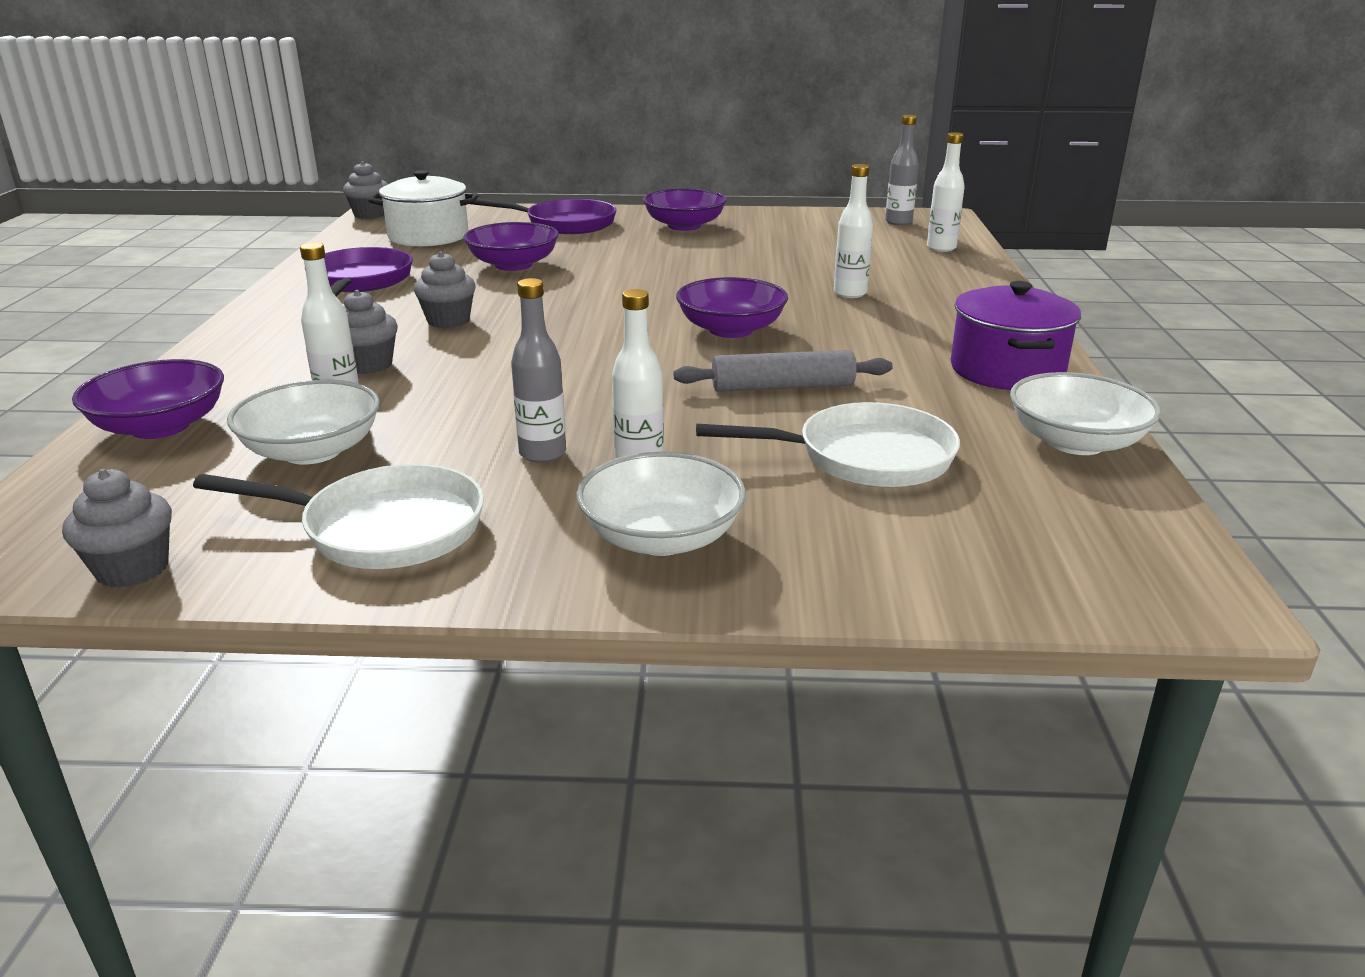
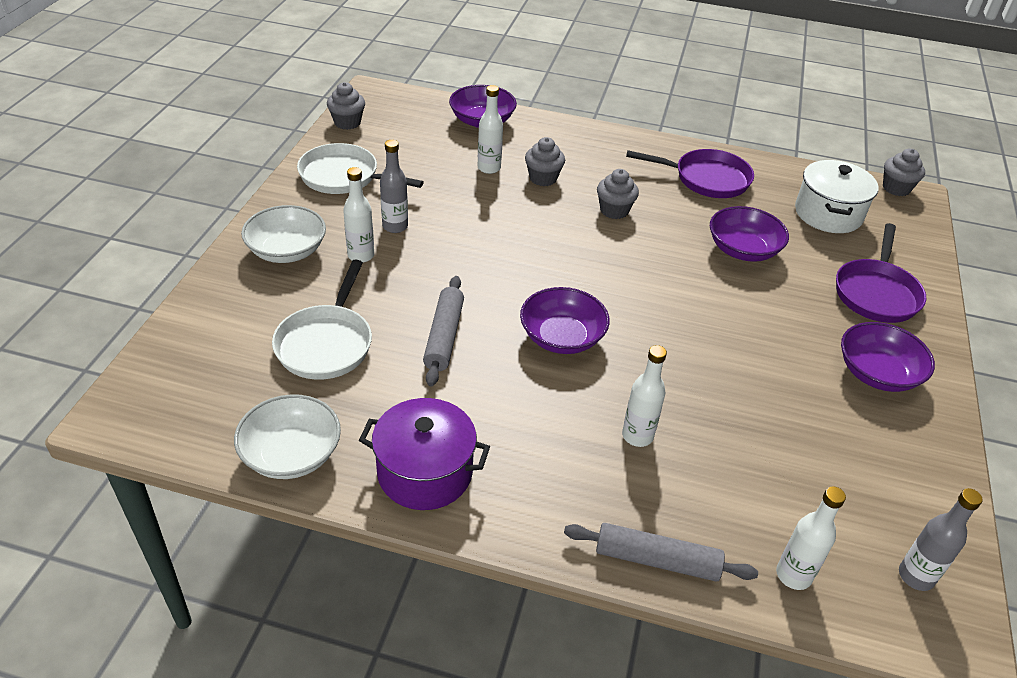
camera: 100 degrees right, 15 degrees up
(312, 451) = (433, 160): white bowl -> none
(383, 529) = (344, 177): white pan -> white pan turned 90 degrees clockwise
(983, 282) = (656, 560): none -> grey rolling pin

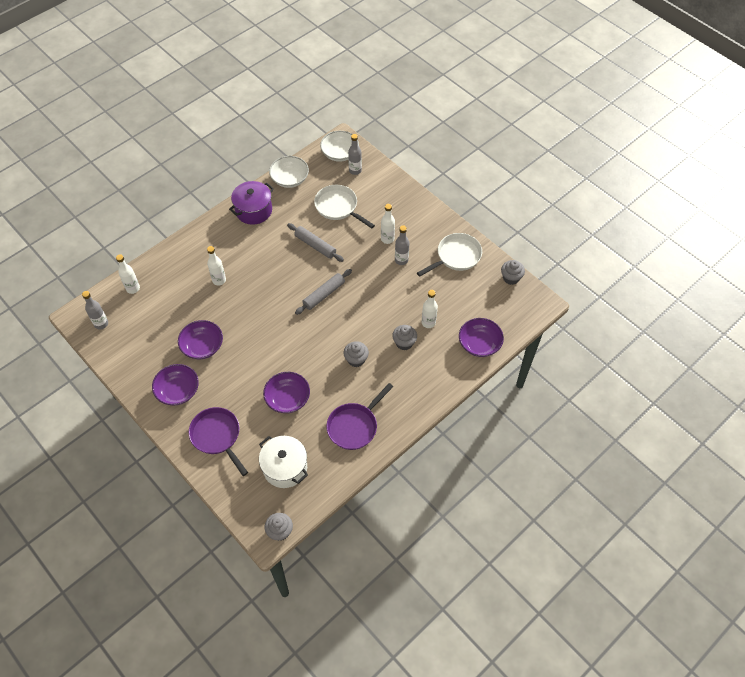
camera: 125 degrees right, 15 degrees up
(206, 358) = (355, 170): none -> grey bottle
(287, 251) = (408, 215): white bowl -> white bowl (340, 153)
(562, 337) = (285, 285): purple bowl -> purple bowl (202, 346)
(656, 560) = (170, 254): grey rolling pin -> grey rolling pin (324, 294)

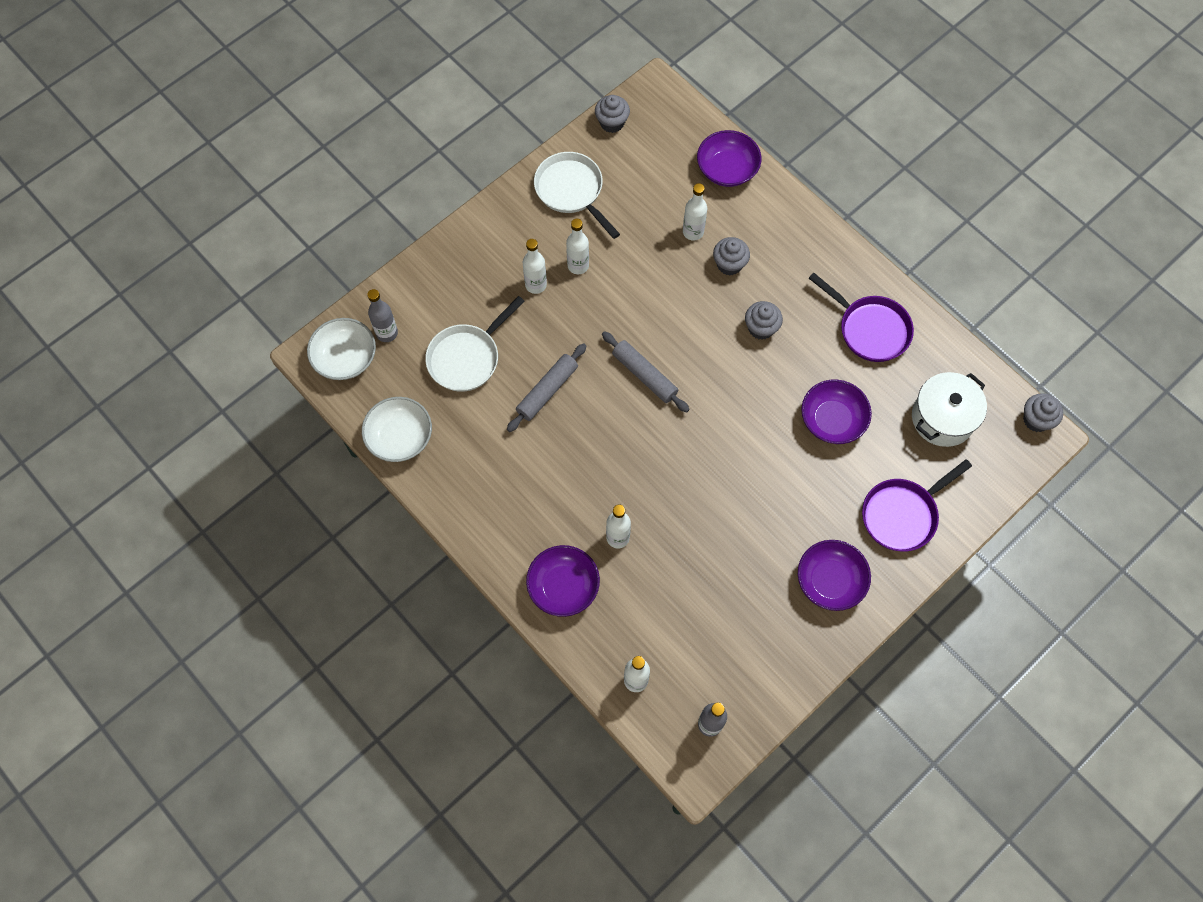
camera: 90 degrees left, 10 degrees up
(202, 346) = (747, 551): purple bowl -> purple bowl (563, 586)
(253, 210) = (469, 492): purple pot -> none
(401, 260) = (578, 265): grey bottle -> white bottle

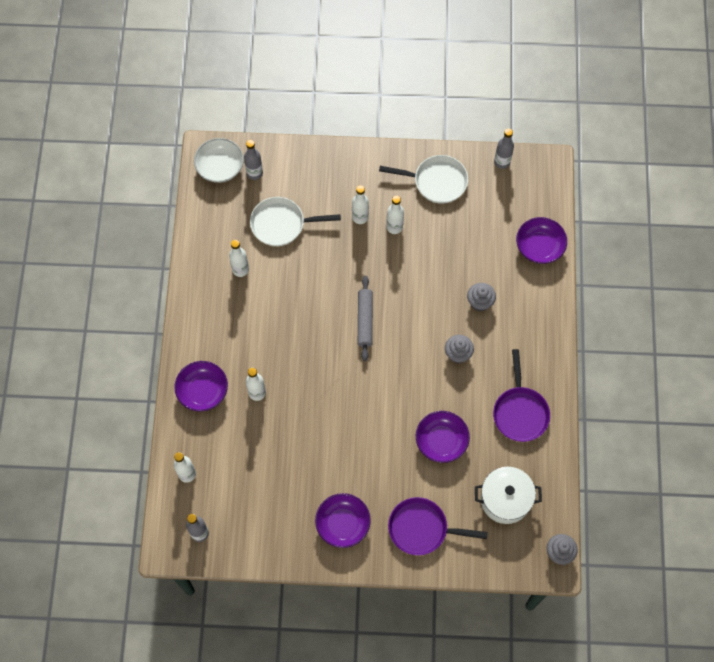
camera: 45 degrees right, 0 degrees up
(400, 437) = (203, 235): white bowl -> none
(547, 391) = (304, 281): grey rolling pin -> none
(571, 191) = (436, 182): white pan -> white pan turned 90 degrees clockwise
(612, 123) = (502, 162): grey cupcake -> grey bottle
(693, 232) = (479, 265): white bottle -> white bottle (240, 269)

